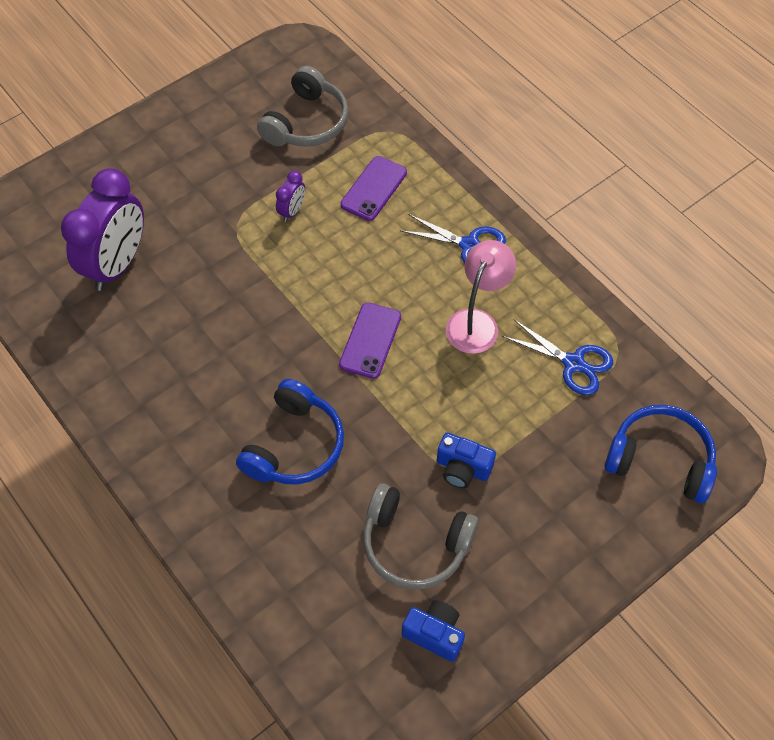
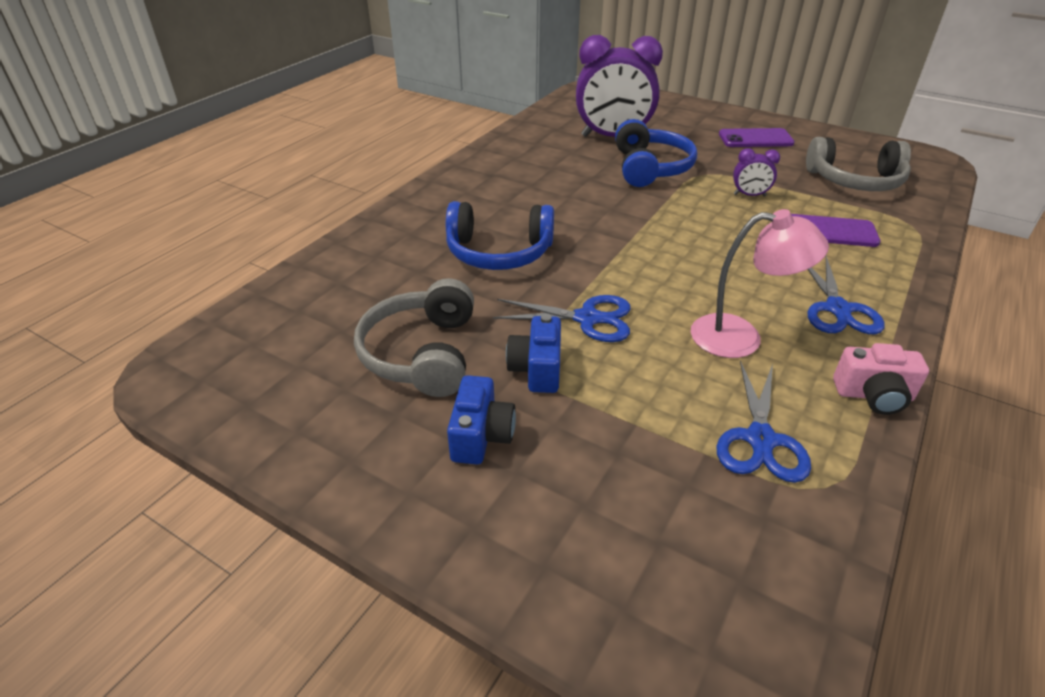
camera: 70 degrees right, 20 degrees down
(370, 340) = (649, 269): purple phone -> purple phone (755, 139)
(416, 412) = (587, 318): none -> blue scissors
(434, 634) = (313, 394): blue camera -> blue camera (481, 436)
(558, 280) = (873, 395): none -> pink camera
(660, 459) = (676, 586): blue headphones -> blue headphones (650, 168)

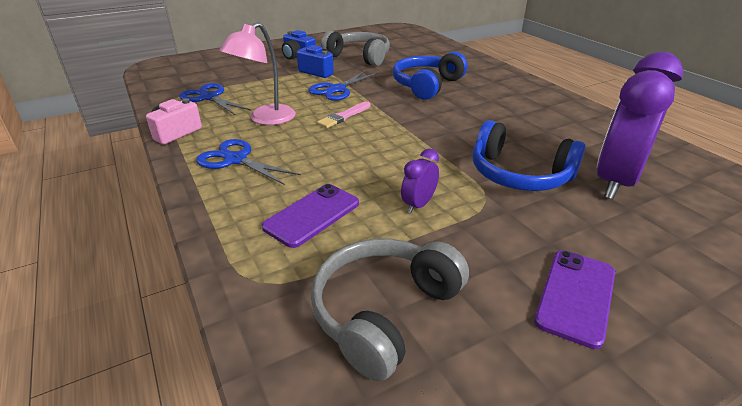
camera: 120 degrees right, 5 degrees down
(658, 281) = (344, 116): none -> pink brush

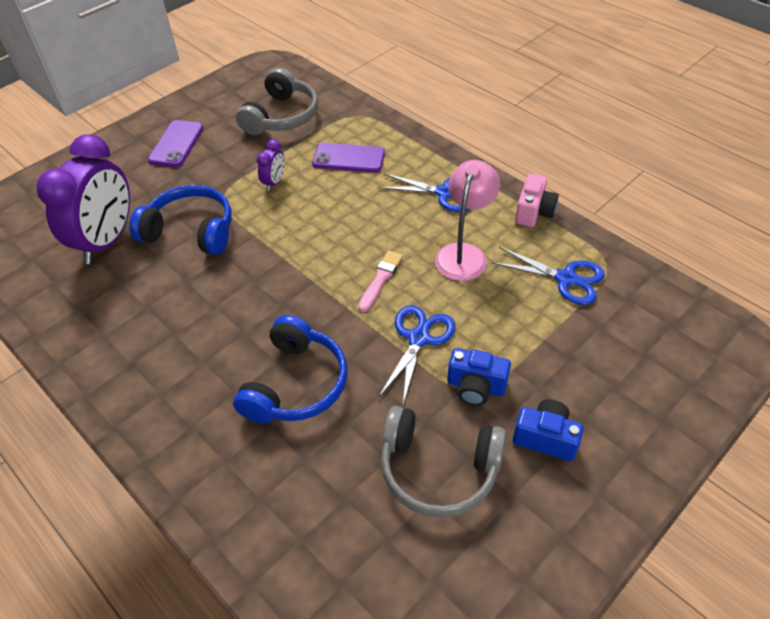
camera: 165 degrees right, 15 degrees up
(312, 215) = (348, 158): purple phone -> purple phone turned 75 degrees clockwise

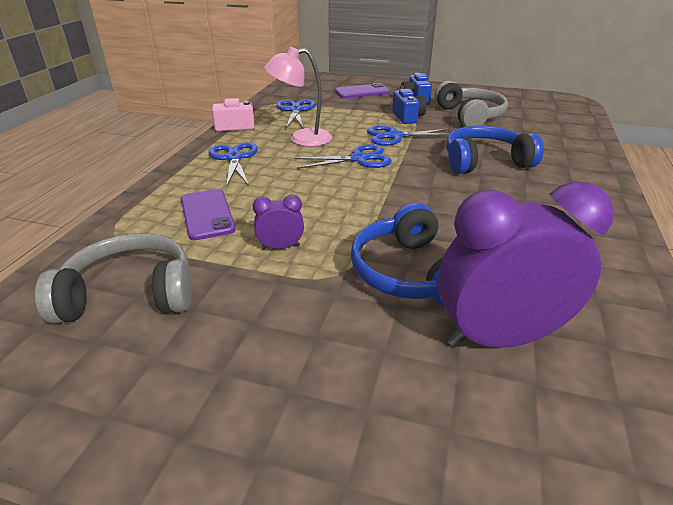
camera: 120 degrees left, 15 degrees down
(176, 144) = (250, 383): purple phone -> purple phone (362, 92)
(380, 279) = (359, 159): pink brush -> blue scissors

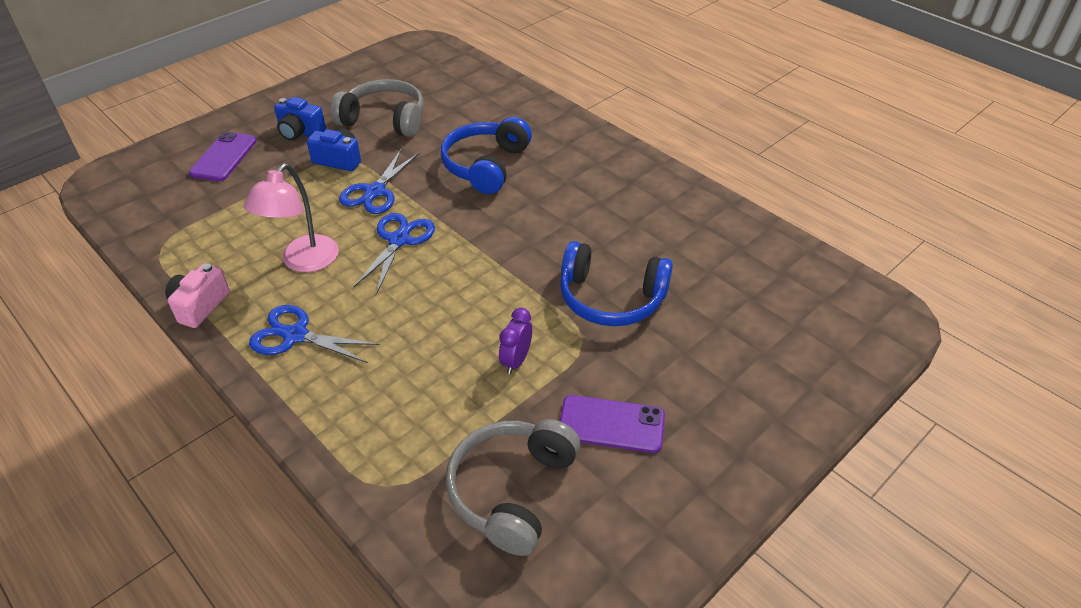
camera: 60 degrees left, 10 degrees up
(207, 214) = (411, 396): purple phone -> purple phone (611, 424)
(295, 110) = (212, 234): blue scissors -> none
(499, 337) = (706, 290): purple clock -> none

